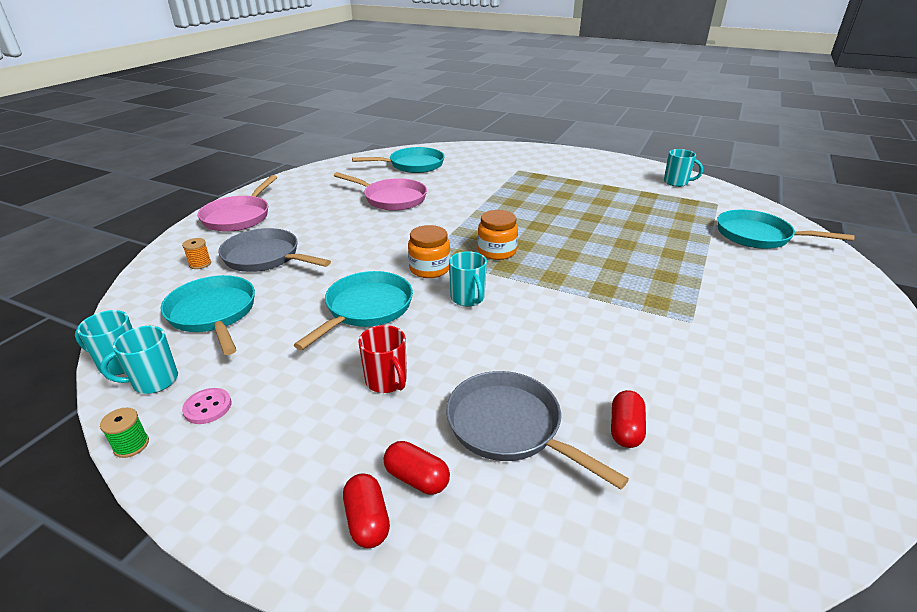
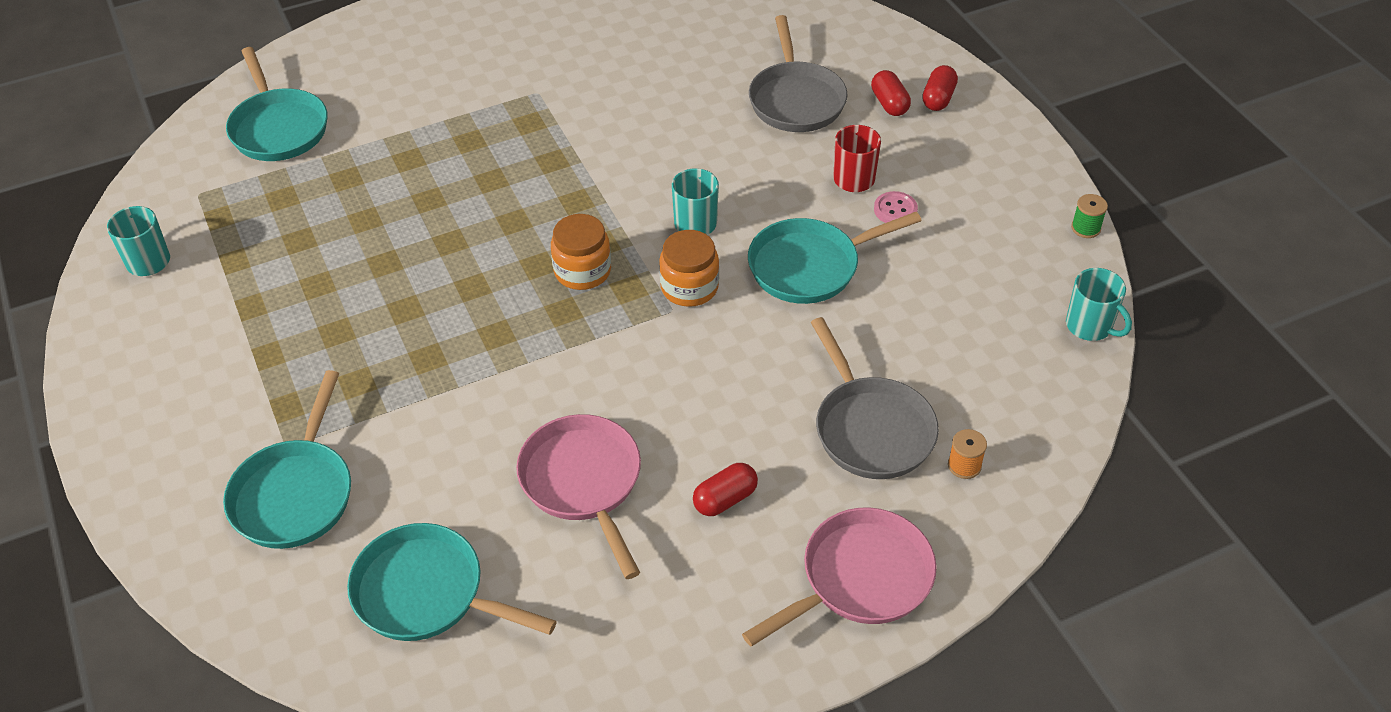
camera: 140 degrees left, 15 degrees up
(154, 381) = (1058, 285): turquoise mug -> none
(207, 407) = (1016, 231): pink button -> pink button (895, 210)
(213, 314) = (976, 349): turquoise pan -> turquoise pan (295, 493)
(625, 429) = (720, 59): red capsule -> red capsule (725, 499)

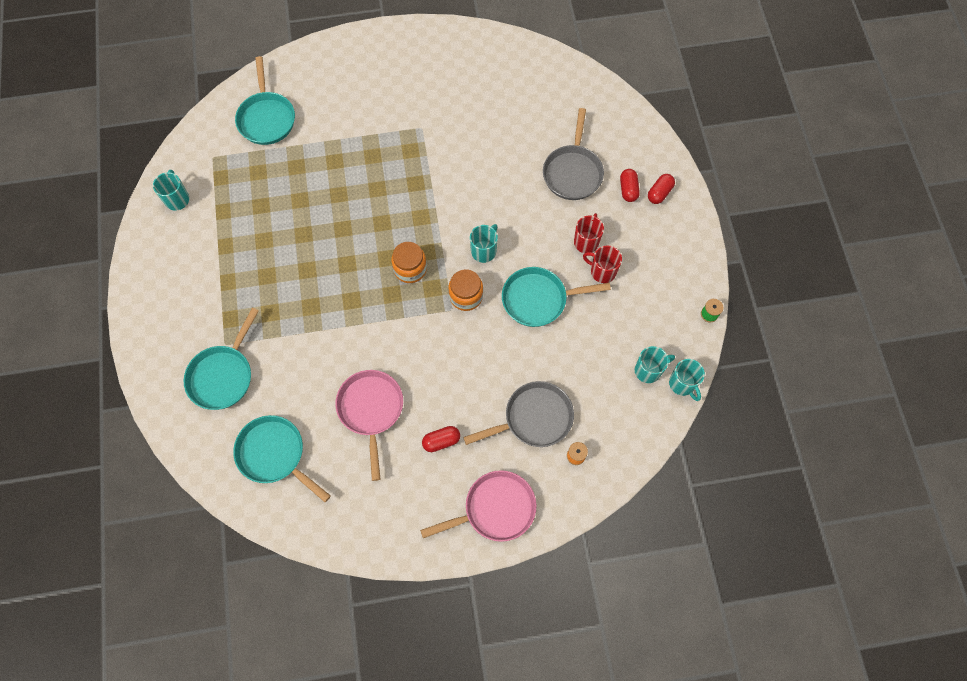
camera: 15 degrees right, 20 degrees up
(871, 429) = (534, 418): grey pan -> grey pan turned 105 degrees counterclockwise
(895, 210) = (602, 271): pink button -> red mug
(1027, 320) = (648, 370): none -> turquoise mug

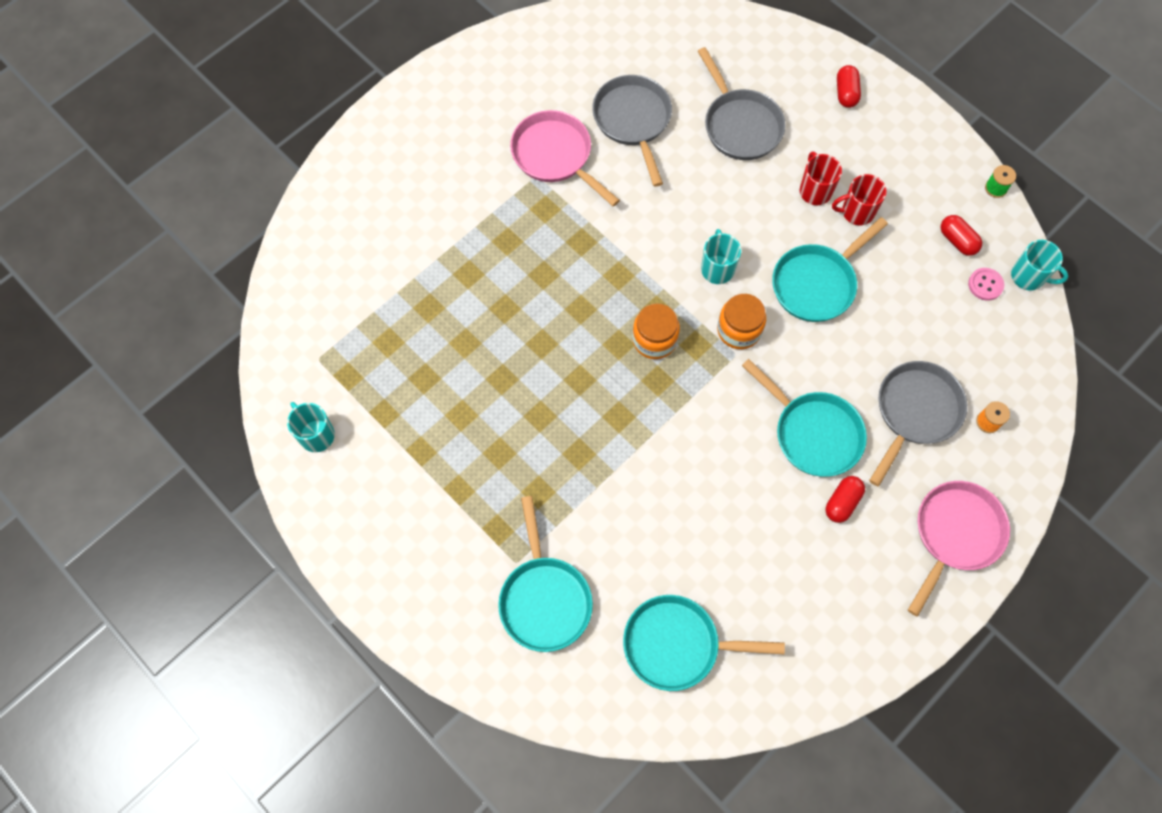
camera: 35 degrees left, 0 degrees up
(266, 118) = (346, 274): turquoise pan -> turquoise pan (813, 433)
(371, 410) = (741, 521): pink pan -> pink pan (555, 156)
(507, 129) = (633, 121): none -> grey pan
(628, 189) = (812, 109): red capsule -> red capsule (957, 240)
(648, 370) = (985, 285): turquoise mug -> pink button

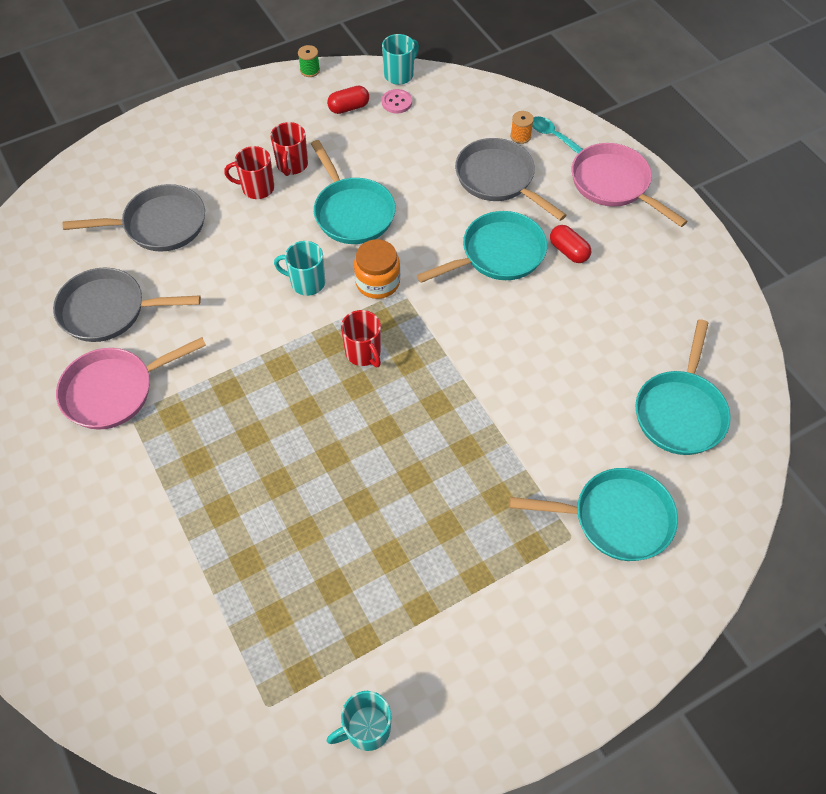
camera: 75 degrees left, 10 degrees down
(654, 340) = (363, 353): orange jar -> red mug
(846, 93) = (166, 139): red capsule -> none
(1003, 455) = (552, 135): none -> turquoise spoon

